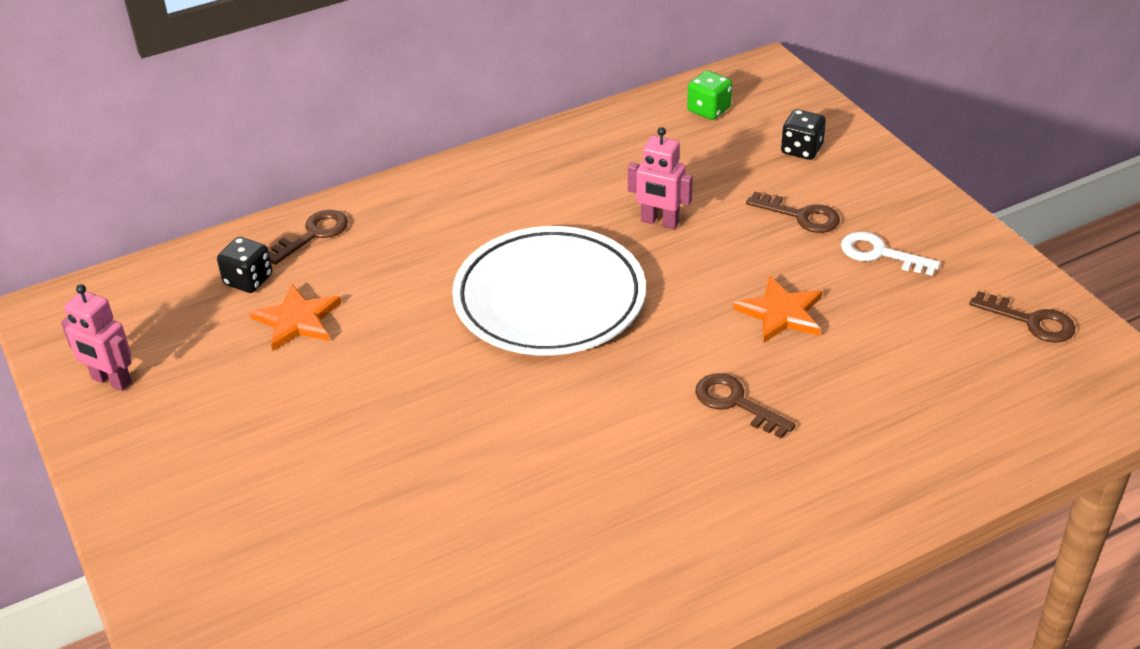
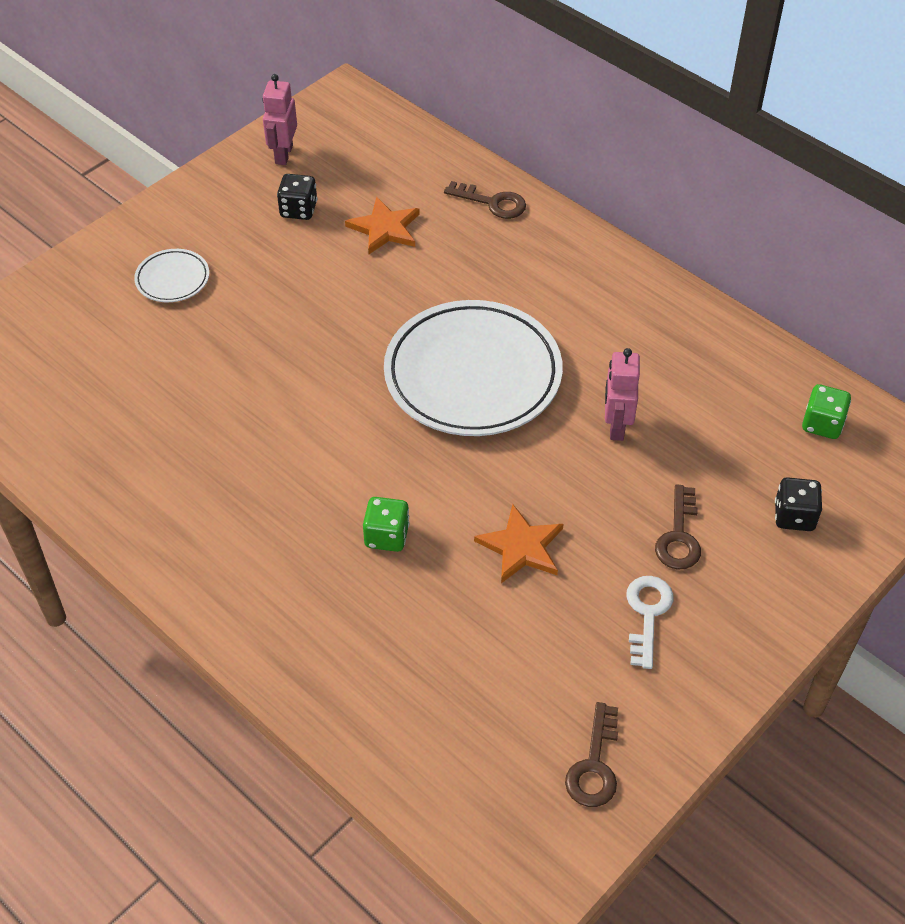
camera: 70 degrees right, 10 degrees up
(248, 280) = (420, 185): black dice -> black dice (298, 210)
(260, 519) = (172, 279): none -> white plate
(735, 403) = (387, 536): brown key -> green dice

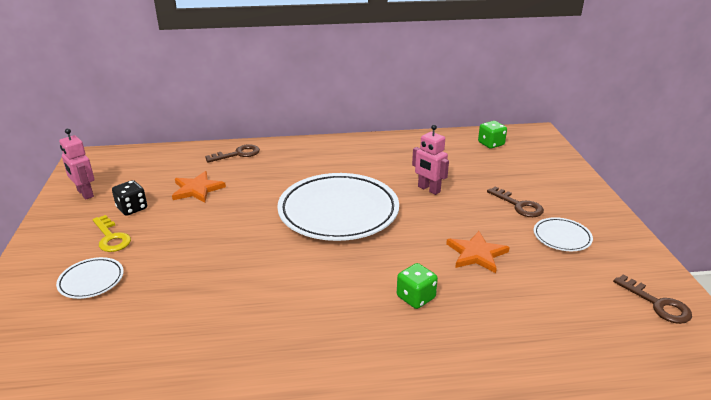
camera: 50 degrees left, 20 degrees down
(240, 237) = (111, 237): none -> yellow key
(647, 614) = (562, 237): white key -> white plate
(794, 516) = (537, 173): black dice -> none

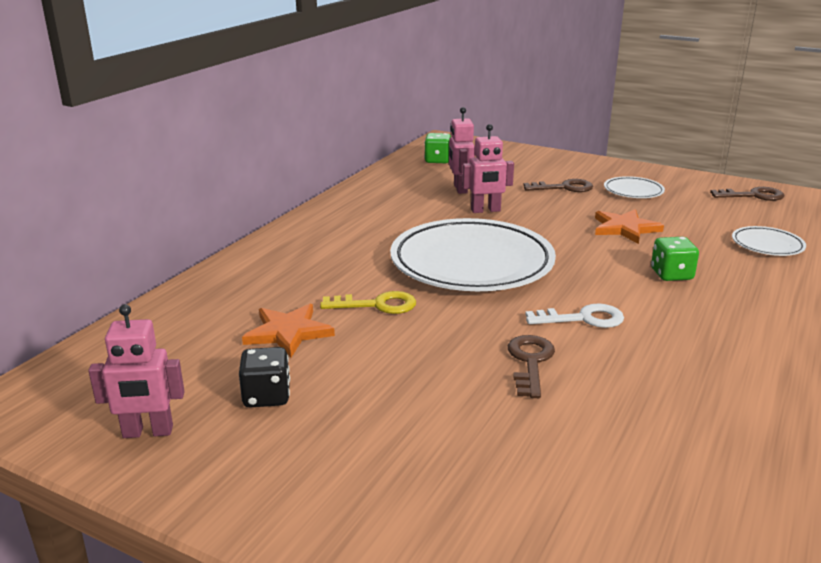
camera: 55 degrees left, 5 degrees down
(91, 281) = (437, 474): white plate -> white plate (767, 245)
(111, 237) = (331, 432): yellow key -> yellow key (377, 305)
(238, 154) = (234, 281): brown key -> brown key (530, 362)
(302, 277) = (583, 318): none -> white key
(452, 168) = (460, 189): none -> pink robot

